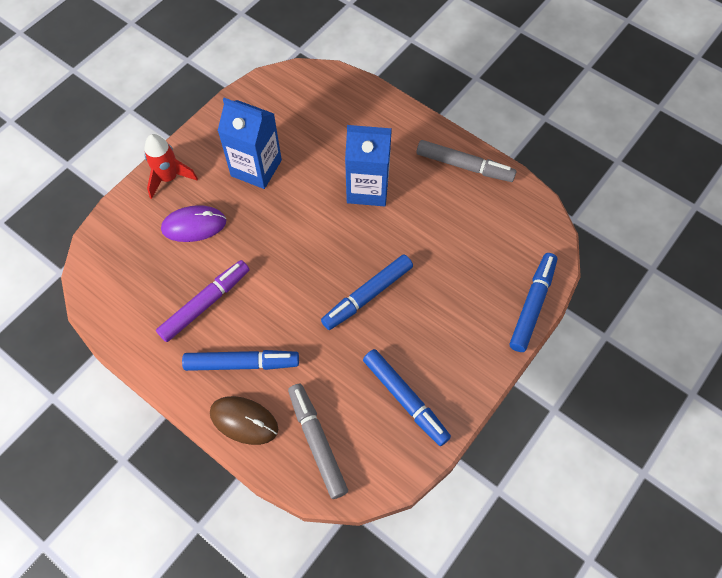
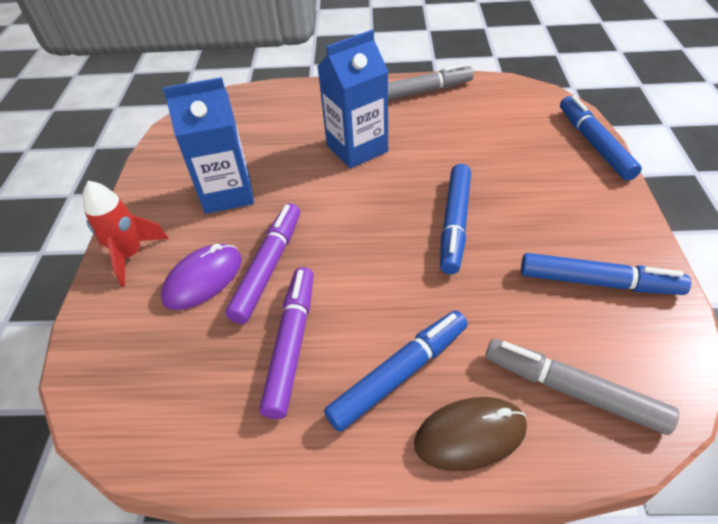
camera: 35 degrees left, 15 degrees down
(233, 244) = (268, 268): none -> purple marker

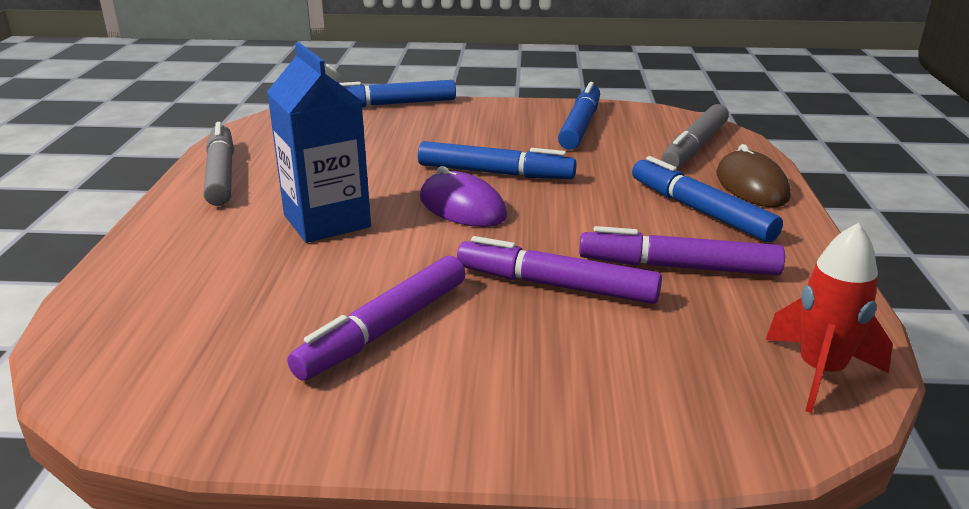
camera: 90 degrees left, 20 degrees down
(131, 255) = (521, 423): red rocket -> red rocket (820, 372)
(203, 279) = (578, 338): purple mouse -> purple mouse (462, 207)
(227, 193) = (386, 328): blue carton -> purple marker

